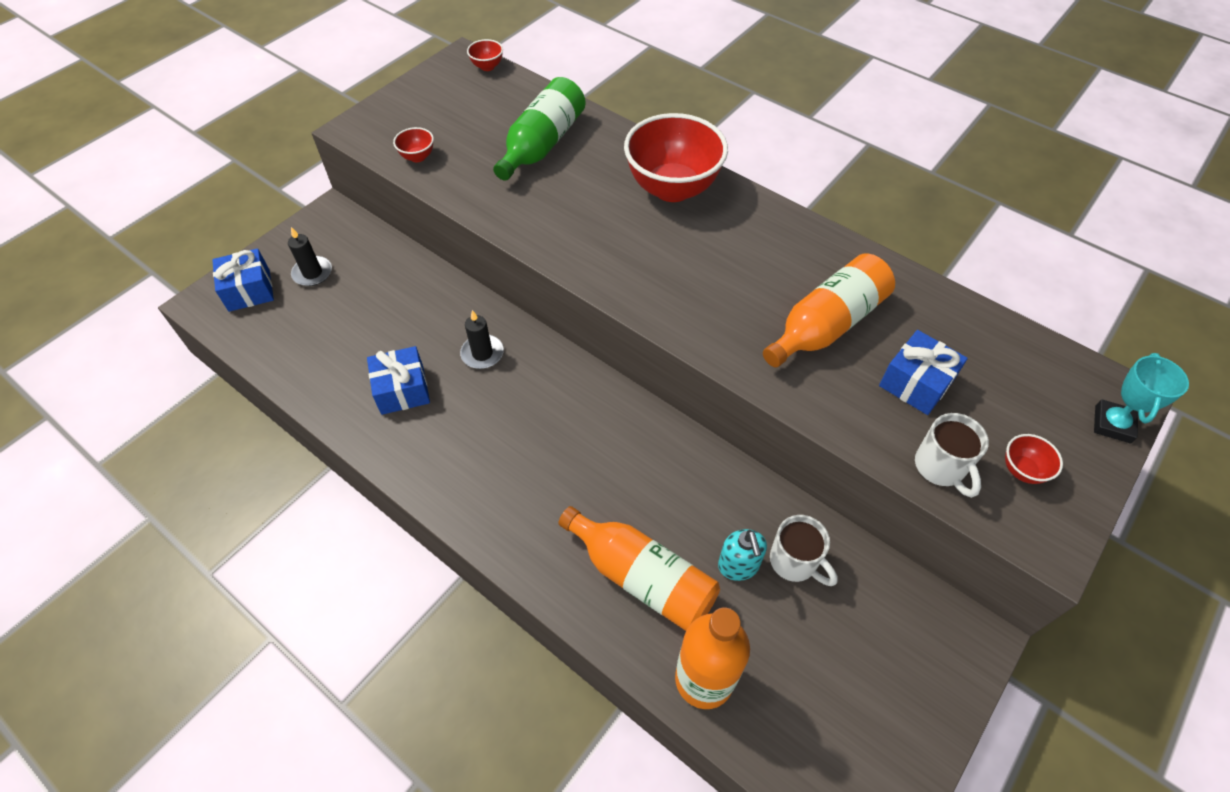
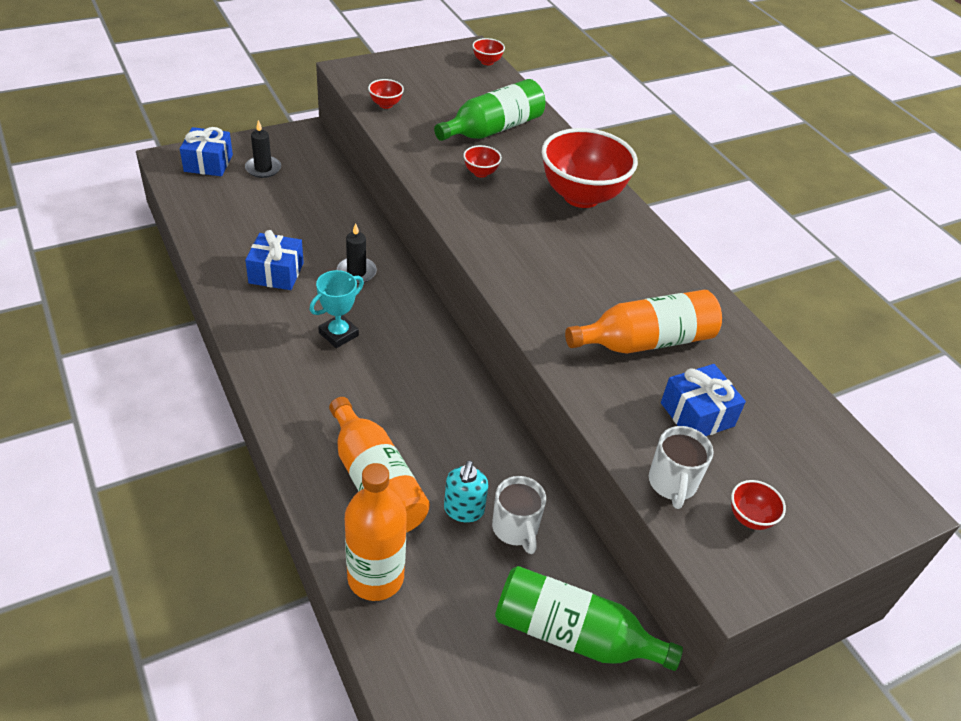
camera: 20 degrees right, 10 degrees down
(562, 200) = (480, 173): none -> red bowl
(905, 643) = (573, 634): none -> green bottle
(1112, 424) = (869, 521): turquoise trophy -> turquoise trophy (338, 334)

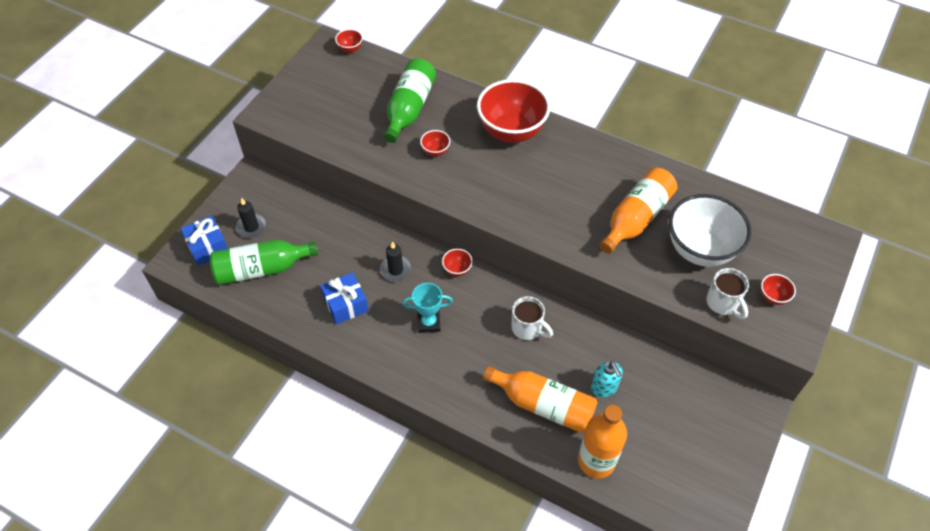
camera: 30 degrees left, 10 degrees up
(338, 334) = (429, 323): turquoise trophy -> turquoise trophy turned 75 degrees clockwise
(385, 104) = (320, 131): red bowl -> red bowl (457, 270)
(515, 529) = (640, 379): white mug -> white mug (527, 328)
(573, 634) = (717, 418): green bottle -> green bottle (261, 269)
(697, 414) = (700, 250): blue gift -> white bowl

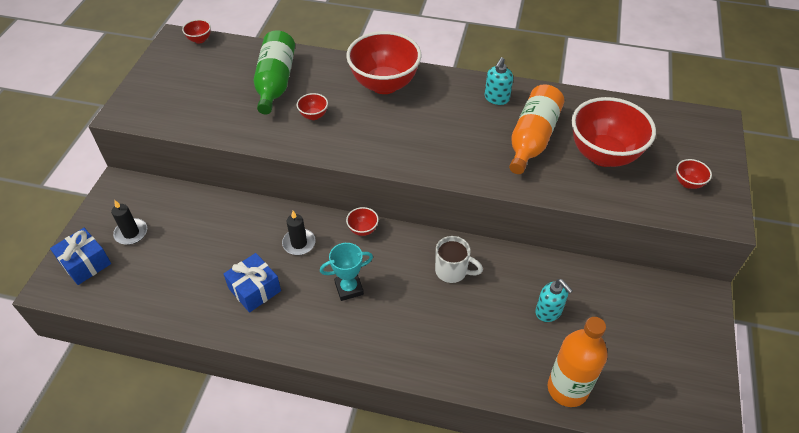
camera: 15 degrees left, 5 degrees down
(261, 269) = (152, 273): green bottle -> none
(543, 405) = (494, 344): orange bottle -> none
(616, 168) = (496, 98): none -> turquoise soap dispenser
(700, 250) = (603, 155): white bowl -> red bowl
(723, 303) = (644, 199): white mug -> none

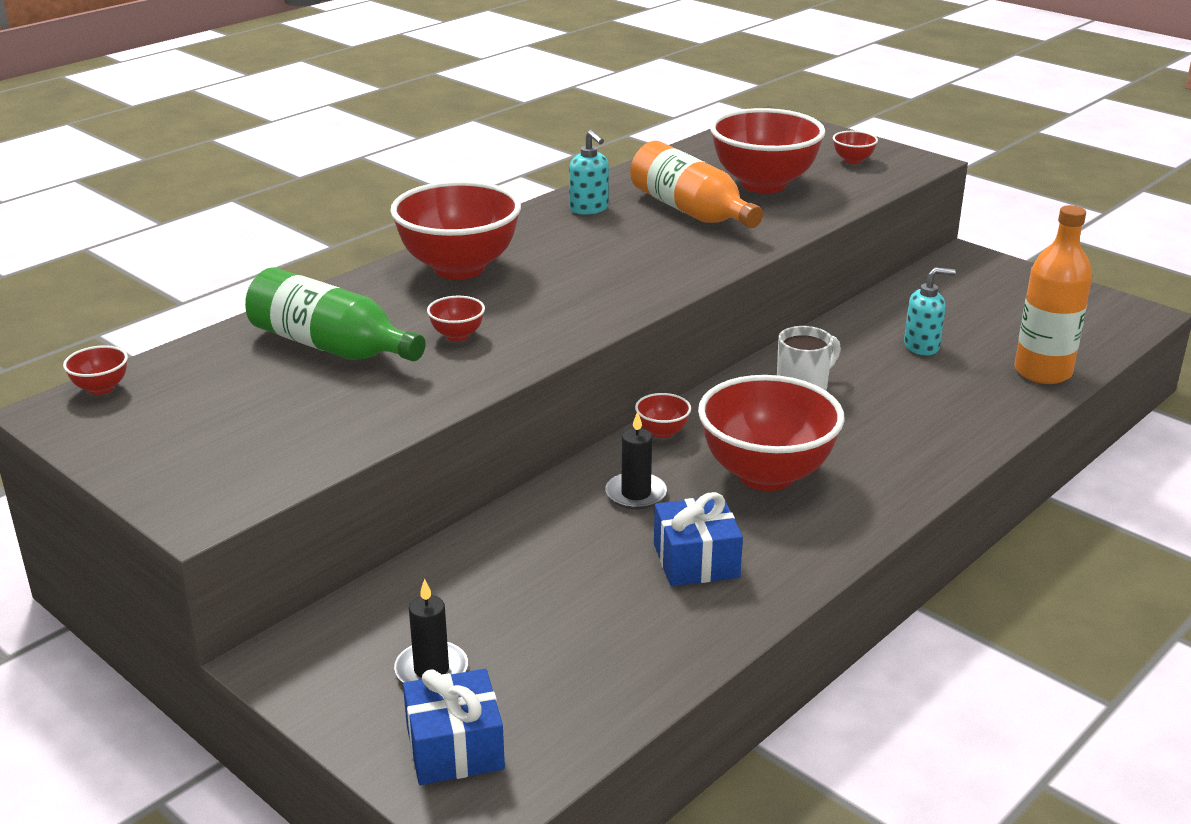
camera: 60 degrees left, 20 degrees down
(349, 288) = (766, 475): turquoise trophy -> red bowl

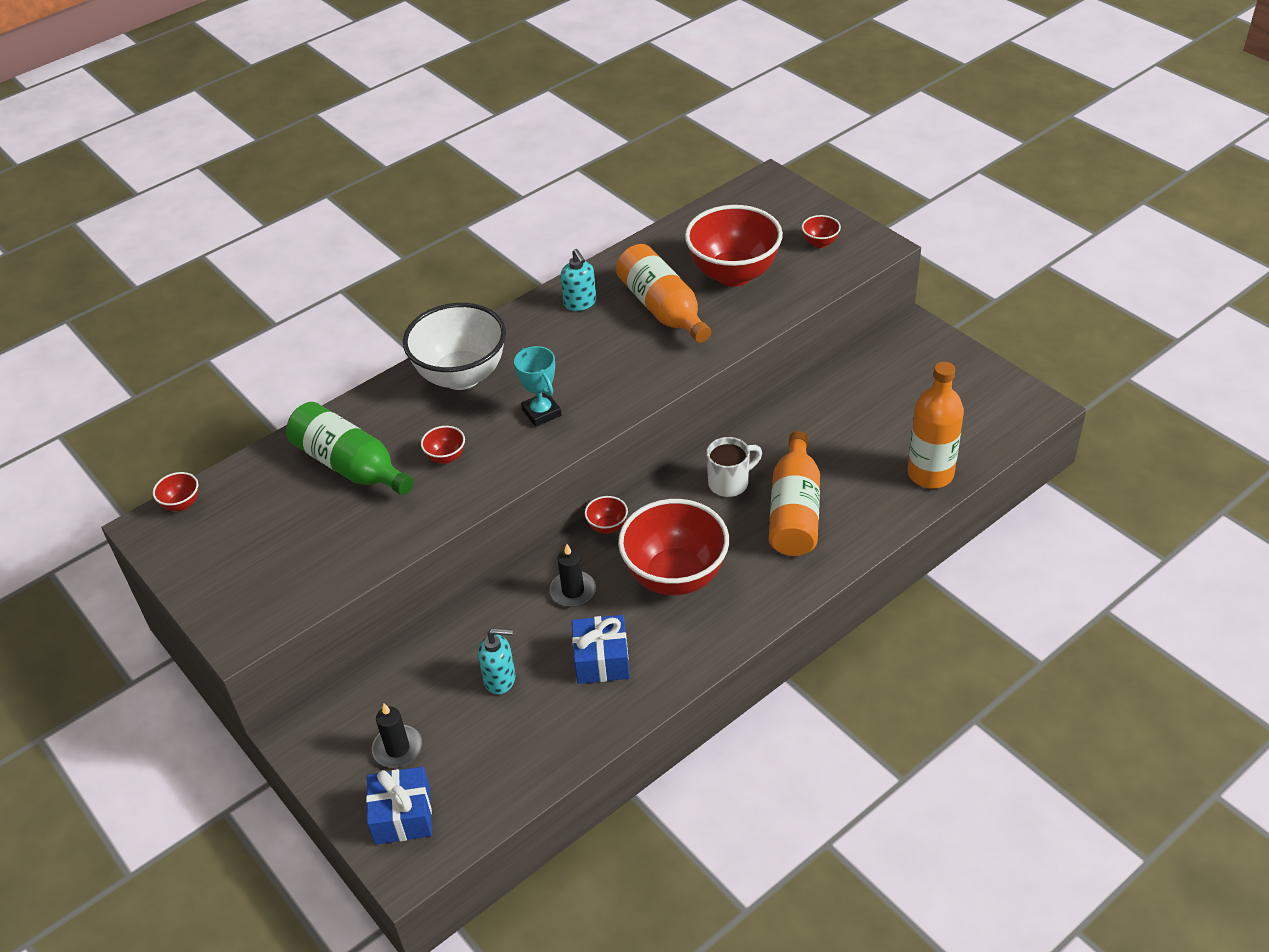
camera: 10 degrees right, 15 degrees up
(459, 268) = (461, 376): red bowl -> white bowl
(570, 295) = (541, 412): none -> turquoise trophy
(893, 409) = (794, 511): none -> orange bottle
(922, 346) = (840, 439): turquoise soap dispenser -> turquoise soap dispenser (500, 679)

